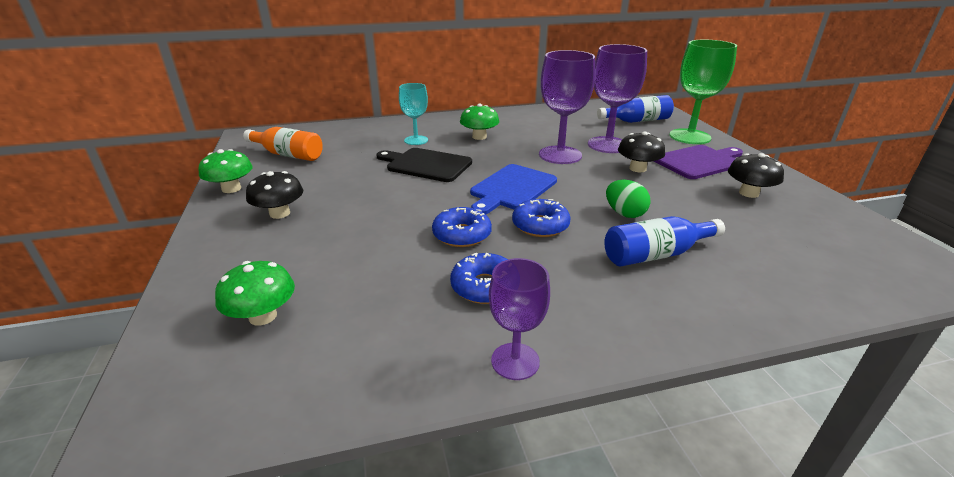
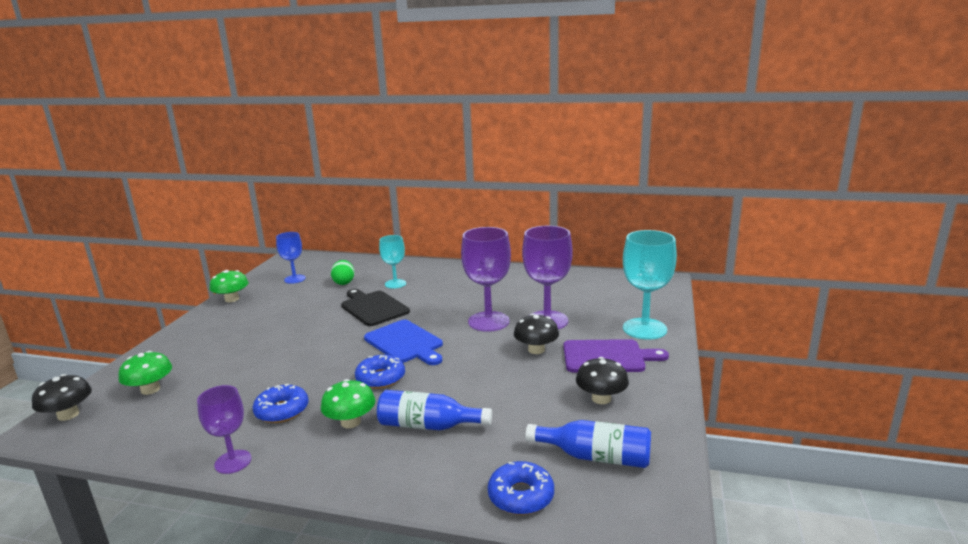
camera: 30 degrees right, 10 degrees down
(279, 213) = (236, 324): black mushroom -> black mushroom (68, 415)
(288, 155) = (294, 279): orange bottle -> blue goblet
(462, 234) = (319, 370): blue donut -> blue donut (521, 496)
(479, 137) = (448, 290): green mushroom -> green mushroom (350, 422)
(512, 188) = (405, 343): blue cutting board -> blue cutting board turned 105 degrees counterclockwise
(624, 213) = (458, 386): green egg -> green egg (344, 282)
(637, 121) = (618, 301): blue bottle -> blue bottle (595, 457)
(689, 136) = (644, 329): green goblet -> turquoise goblet

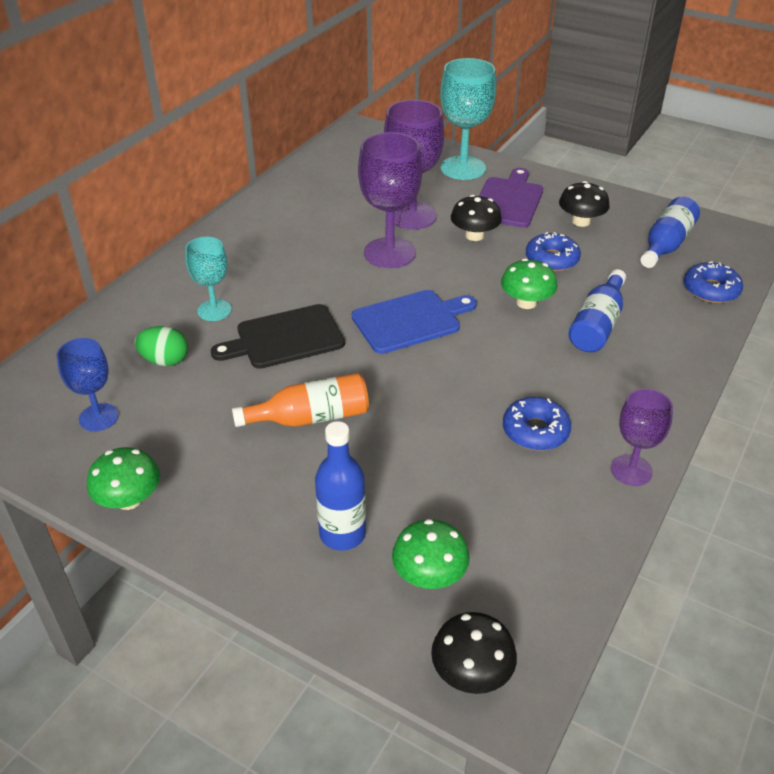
camera: 75 degrees left, 20 degrees up
(193, 357) = (342, 534): none -> blue bottle
(295, 329) = (311, 418): none -> orange bottle
(350, 422) = (576, 377): green mushroom -> green mushroom (526, 302)
(380, 378) = (490, 348): blue donut -> blue donut (551, 259)

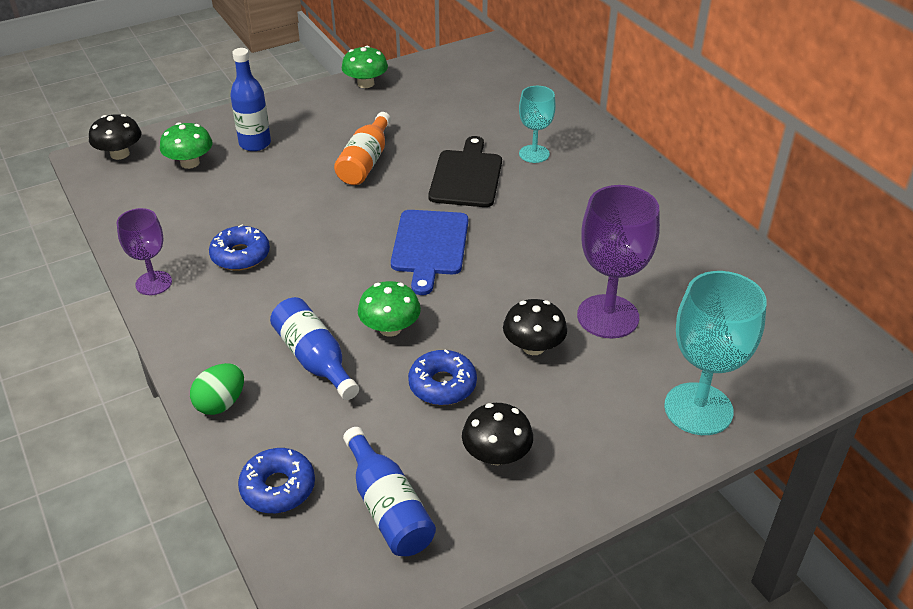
camera: 120 degrees right, 0 degrees up
(98, 417) = (451, 86): blue goblet -> none
(165, 361) = (488, 120): green egg -> green egg (221, 403)
(389, 253) = (546, 274): purple goblet -> none
(508, 200) = (589, 412): purple cutting board -> none

